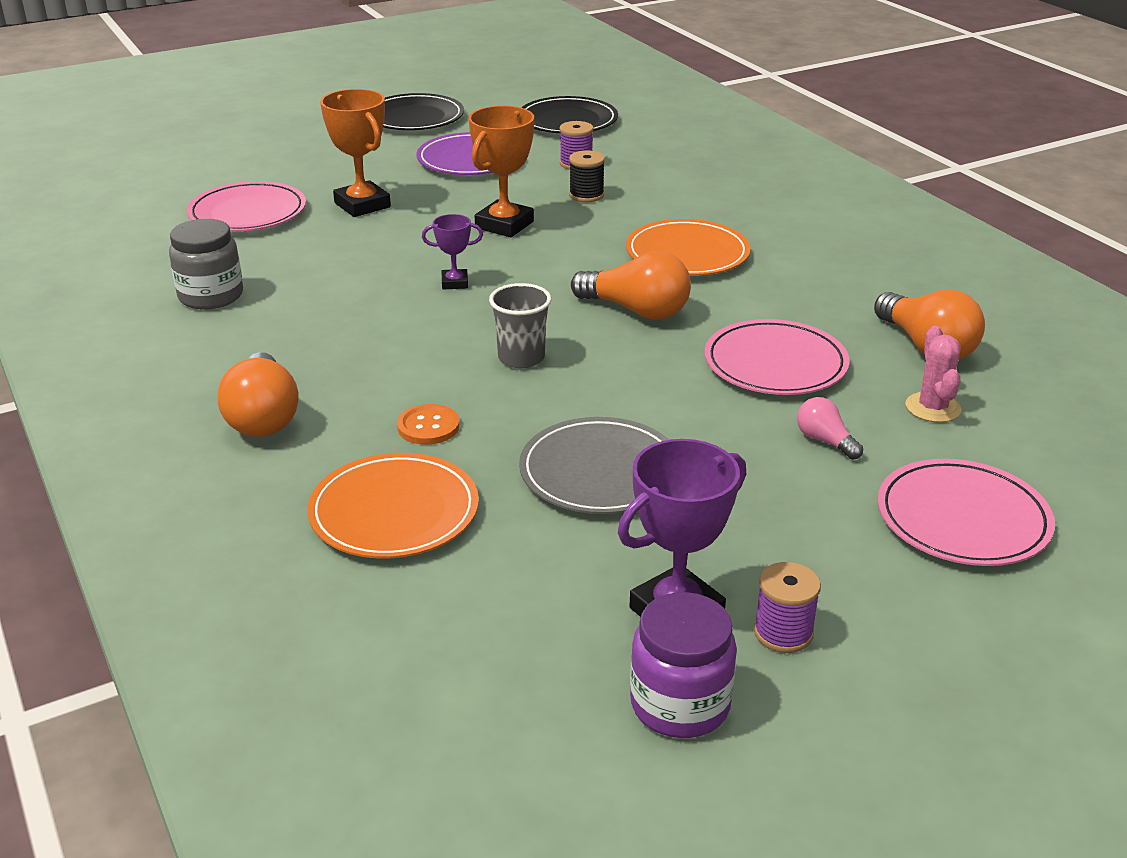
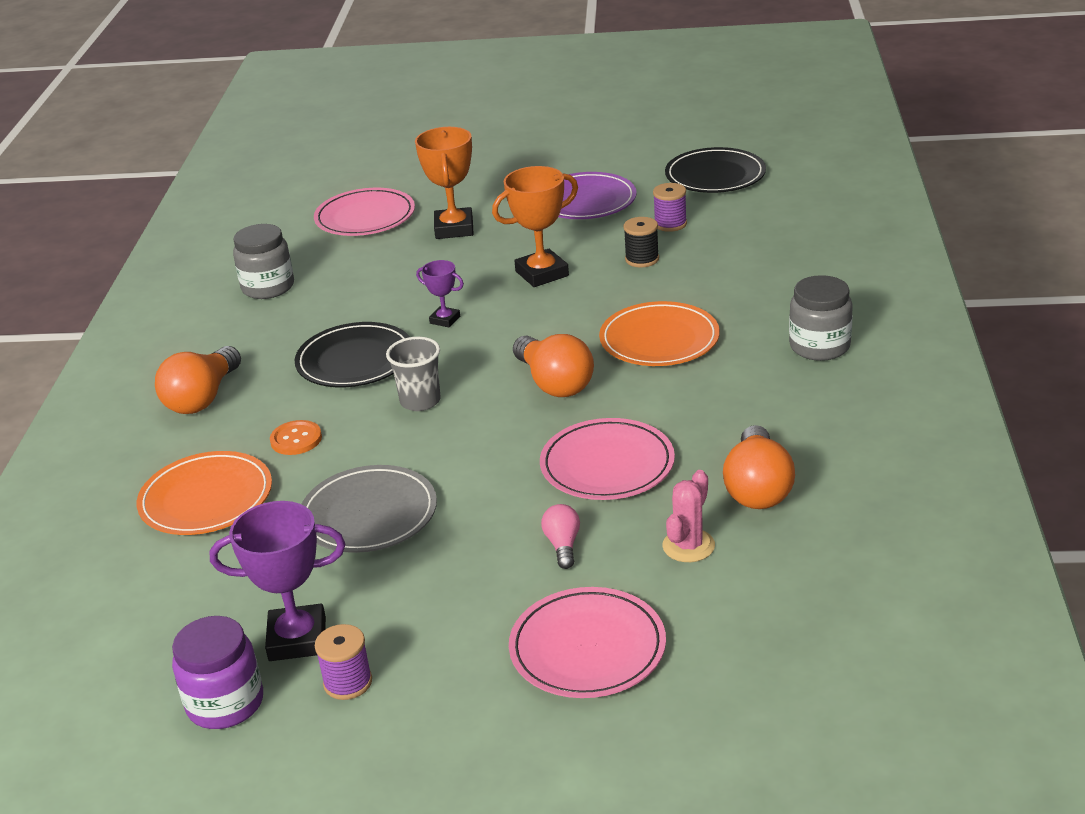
camera: 35 degrees right, 0 degrees up
(414, 118) = (587, 147): black plate -> black plate (355, 360)
(830, 229) = (819, 346): none -> grey jar

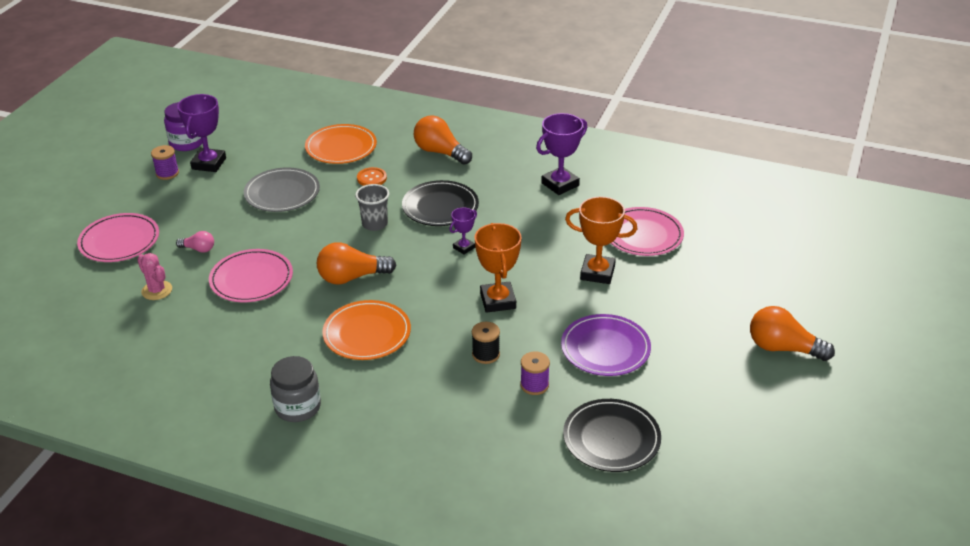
camera: 105 degrees right, 5 degrees up
(268, 287) = (560, 184): grey jar -> purple trophy
(757, 488) = (179, 329): orange light bulb -> orange light bulb (783, 348)

